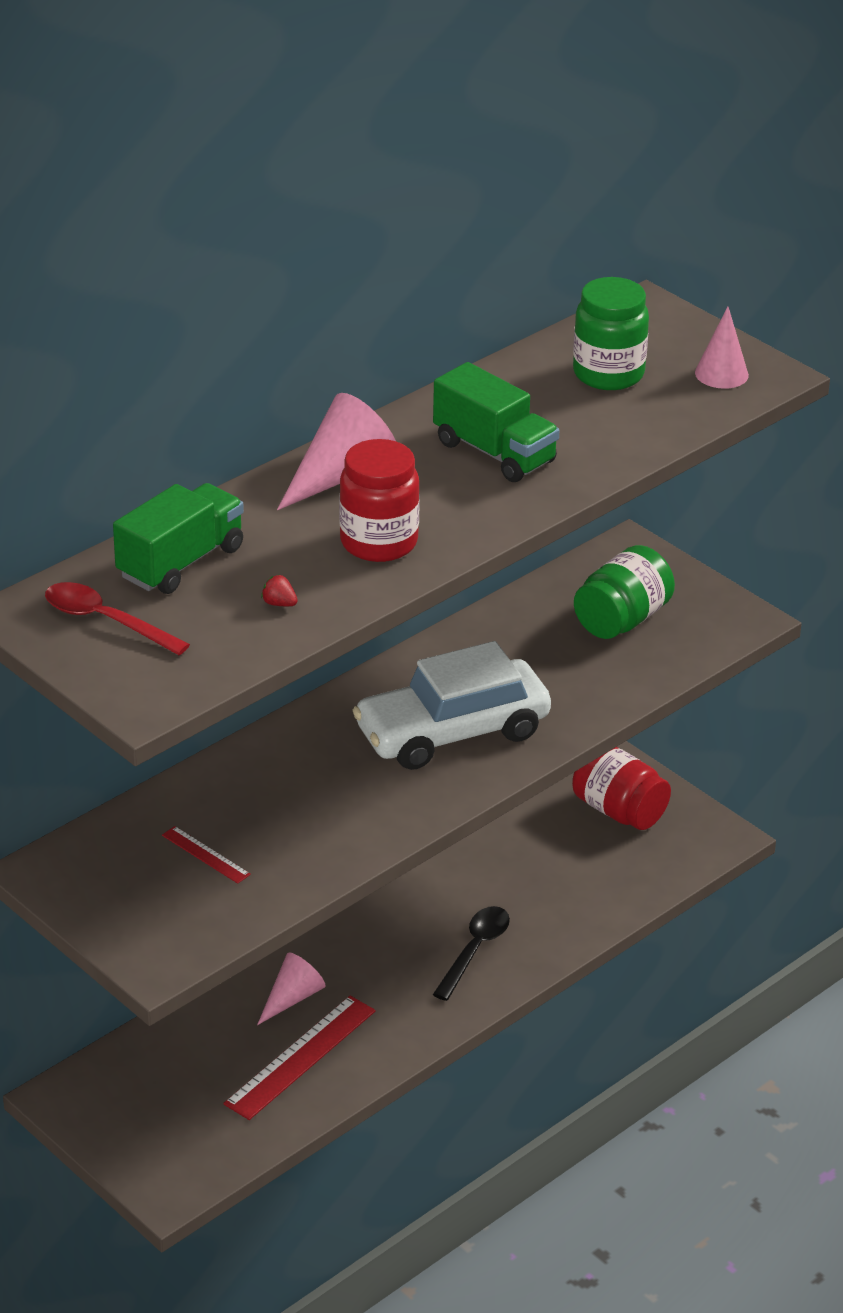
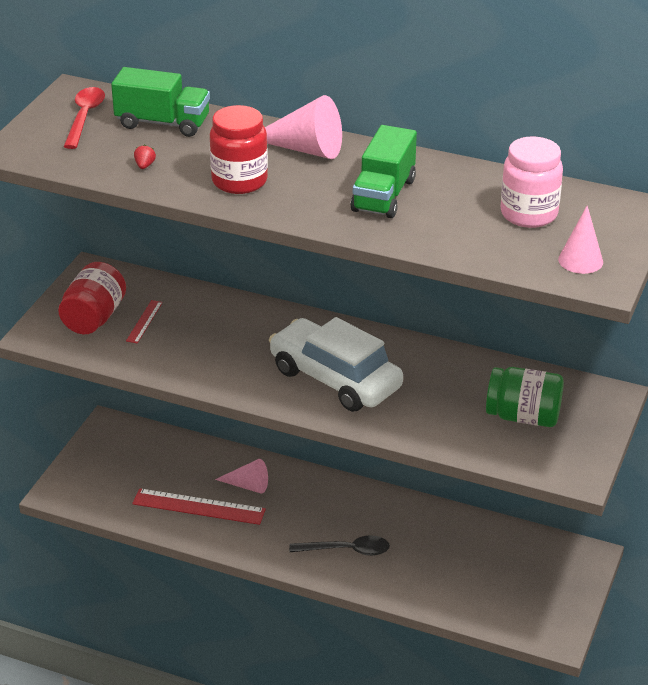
camera: 65 degrees right, 0 degrees up
(608, 374) = (529, 214): green jar -> pink jar
(619, 810) = (541, 574): red jar -> red jar (94, 318)

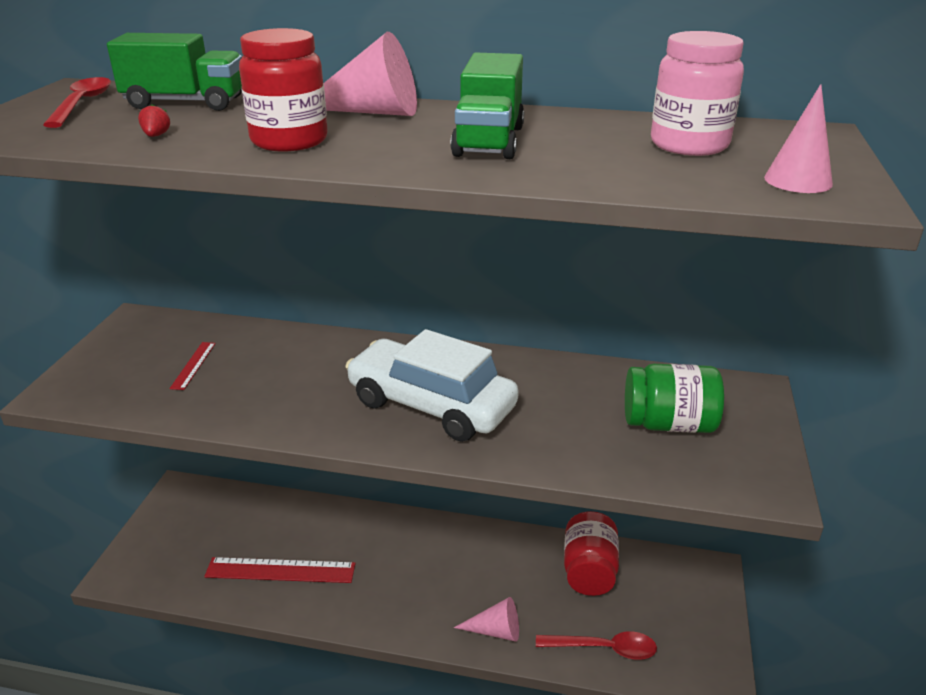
camera: 10 degrees left, 5 degrees down
(94, 318) = (131, 367): red jar -> red jar (589, 570)
(247, 485) = (332, 538): pink cone -> pink cone (495, 630)
(347, 550) = (453, 601): black spoon -> none
(468, 602) = (604, 648): none -> red spoon

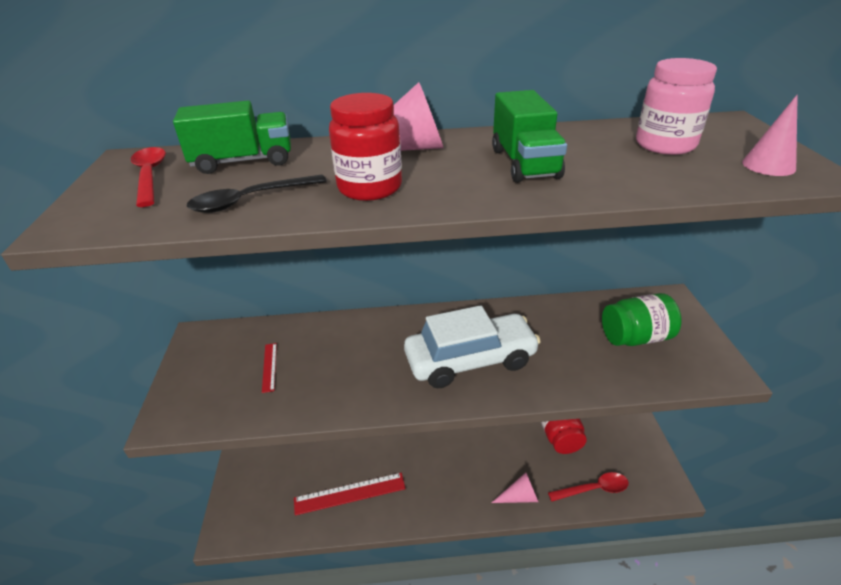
camera: 15 degrees left, 5 degrees up
(156, 136) = (250, 200): red strawberry -> black spoon
(431, 405) = (470, 360): white car -> white car turned 150 degrees clockwise

